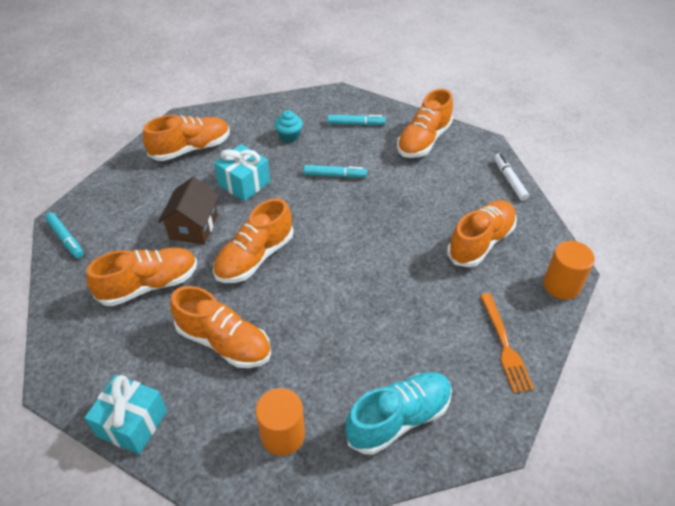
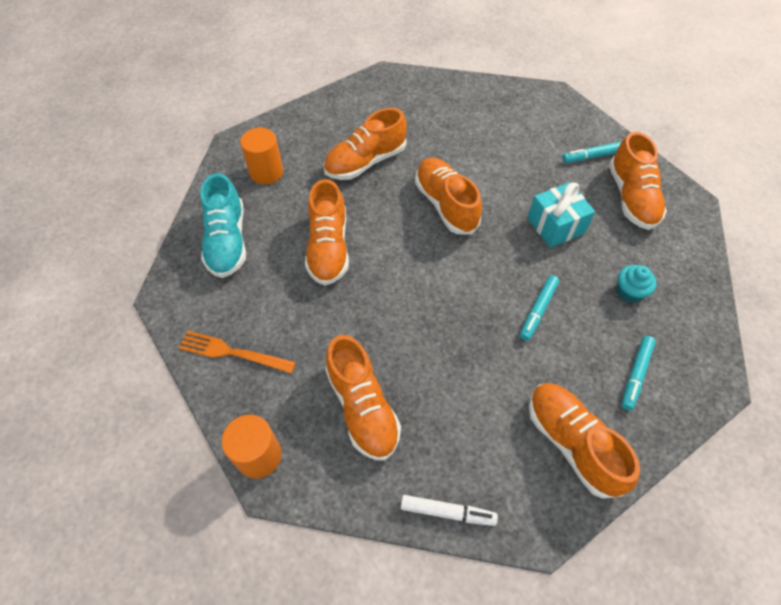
camera: 115 degrees right, 10 degrees up
(66, 238) = (529, 95): turquoise marker -> turquoise marker (592, 156)
(132, 423) = (330, 103): turquoise gift -> none
(149, 285) = (450, 132): orange shoe -> orange shoe (328, 248)
(193, 227) = (507, 173): brown house -> none

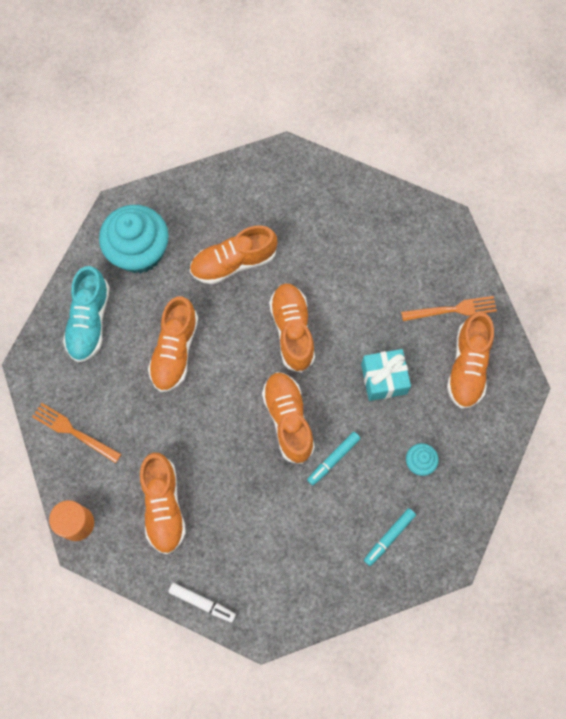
camera: 15 degrees right, 15 degrees up
(266, 172) = (139, 251): orange cylinder -> turquoise cupcake
(572, 443) = (314, 578): orange shoe -> orange shoe (288, 420)
(592, 156) = (453, 310): turquoise marker -> orange fork

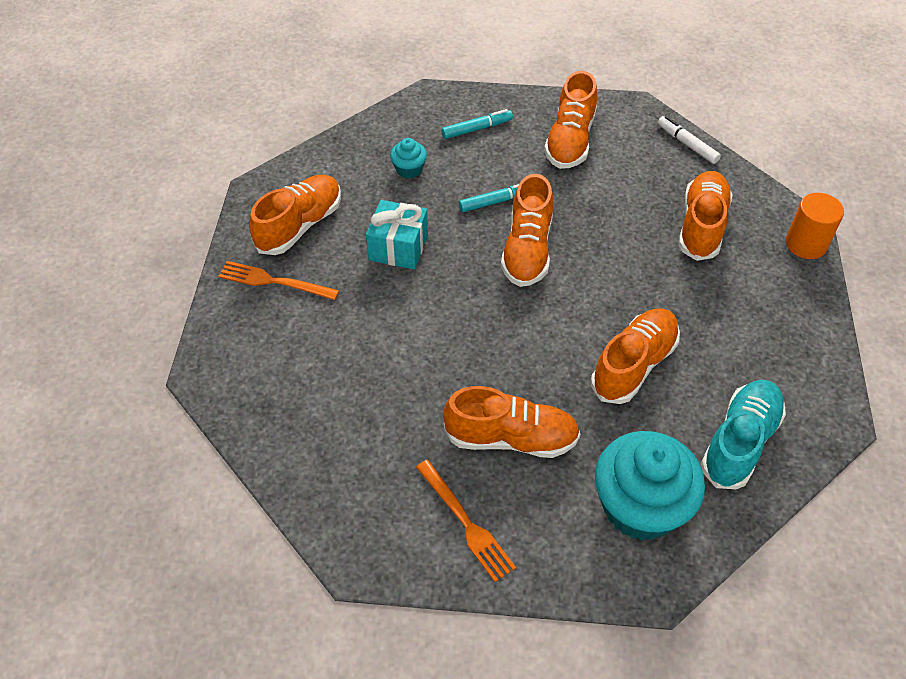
camera: 155 degrees left, 20 degrees down
(73, 432) = (791, 327): orange fork -> orange fork (466, 523)
(292, 331) = (475, 331): orange shoe -> orange shoe (570, 141)

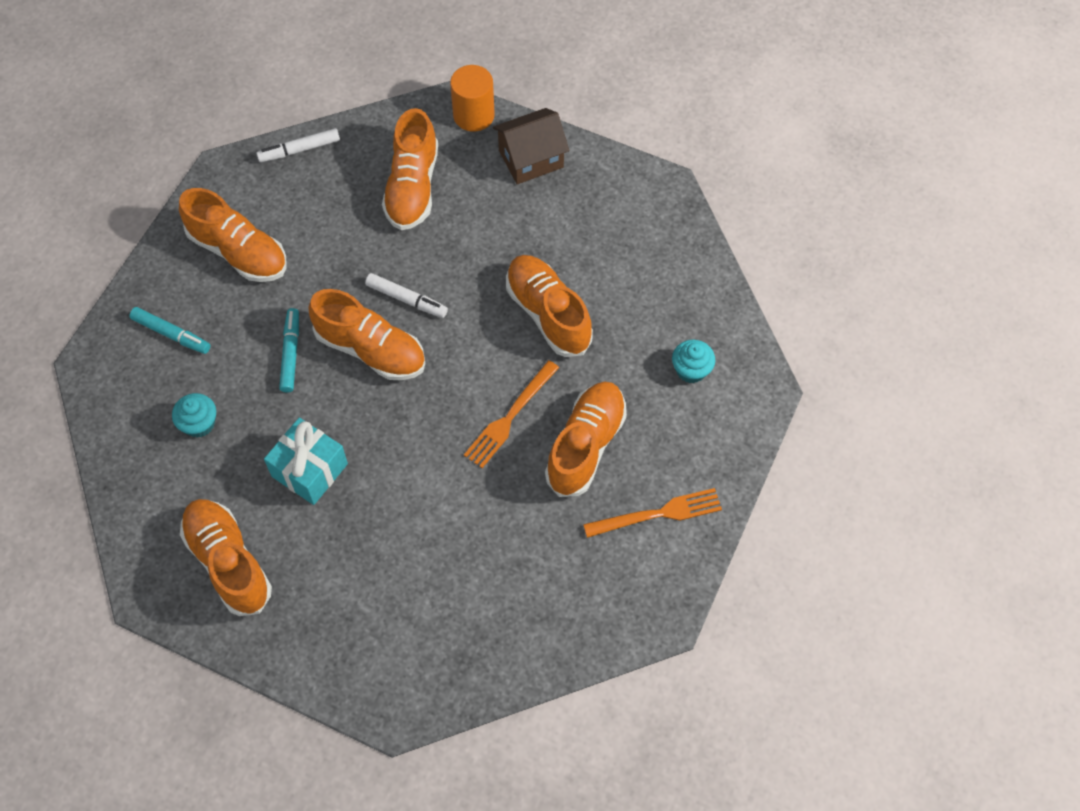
camera: 70 degrees left, 10 degrees up
(274, 281) = (299, 610): orange fork -> orange fork (510, 417)
(477, 129) = (171, 334): turquoise marker -> turquoise marker turned 120 degrees clockwise
(588, 258) = (406, 299): none -> white marker
(640, 506) = (691, 370): turquoise cupcake -> turquoise cupcake, size x0.45
(701, 226) = (412, 187): orange shoe -> orange shoe turned 120 degrees counterclockwise
(739, 442) = (659, 268): turquoise shoe -> none
(790, 300) = (531, 159): none -> brown house

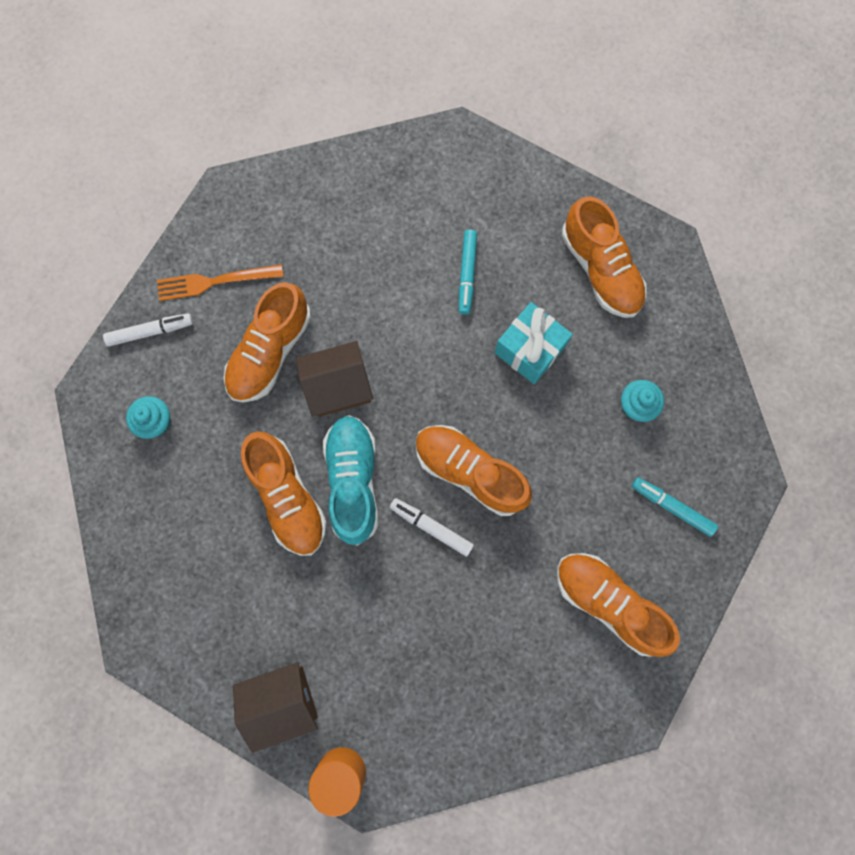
camera: 175 degrees left, 15 degrees up
(290, 353) = (550, 474): turquoise marker -> turquoise marker (467, 274)
(299, 150) = (545, 738): white marker -> white marker (150, 331)
(412, 187) = (418, 673): orange shoe -> none
(485, 332) = (353, 481): none -> turquoise shoe
(510, 417) = (338, 387): orange fork -> brown house

